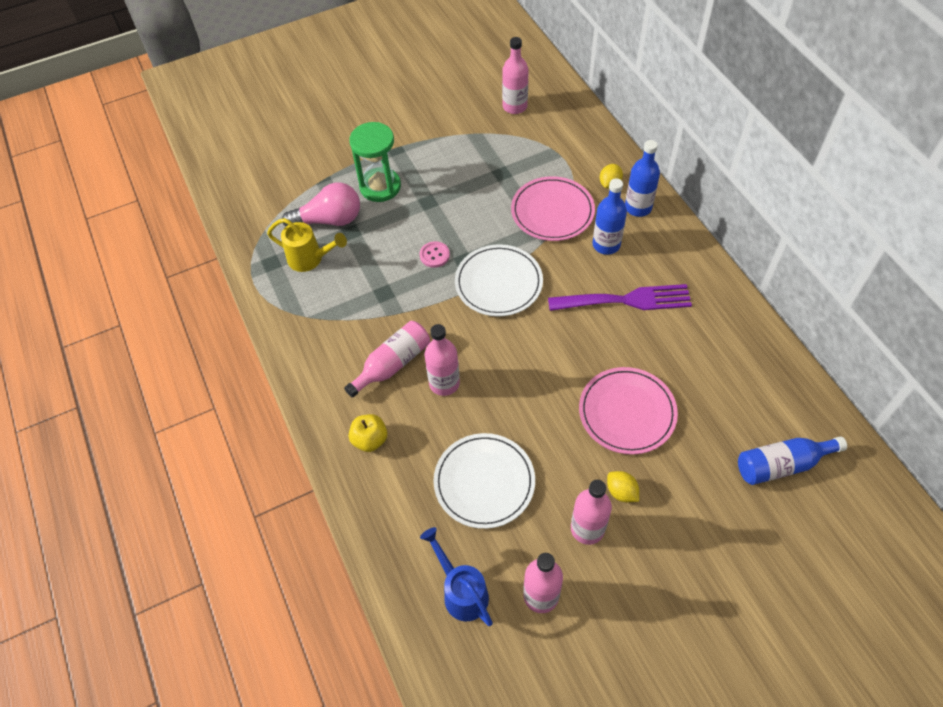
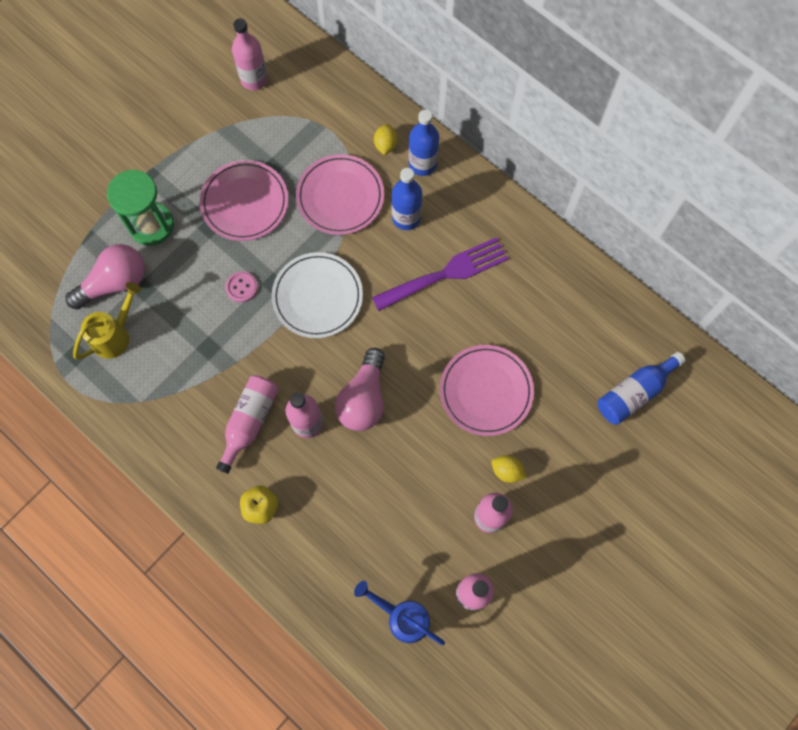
camera: 25 degrees left, 15 degrees up
(310, 259) = (115, 335): yellow watering can -> yellow watering can turned 45 degrees counterclockwise
(466, 192) = (245, 202): none -> pink plate
(484, 482) = (383, 508): white plate -> none
(505, 379) = (363, 398): none -> pink light bulb

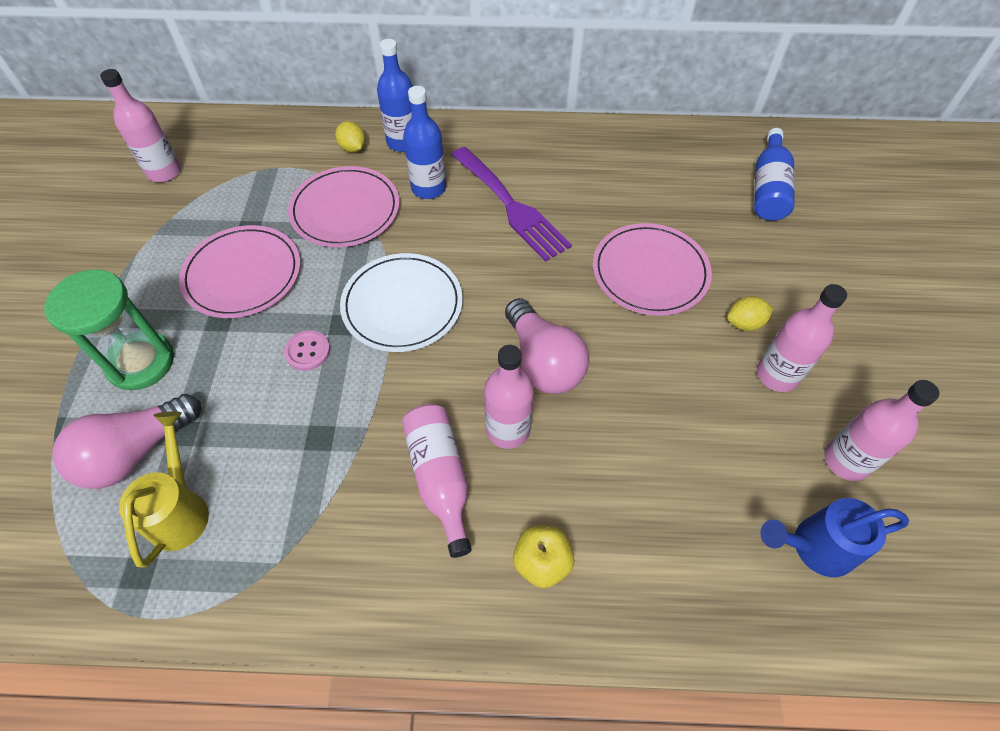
camera: 40 degrees left, 15 degrees down
(115, 283) = (136, 452): pink light bulb -> pink light bulb turned 150 degrees counterclockwise
(446, 273) = (511, 206): purple fork -> purple fork turned 120 degrees clockwise

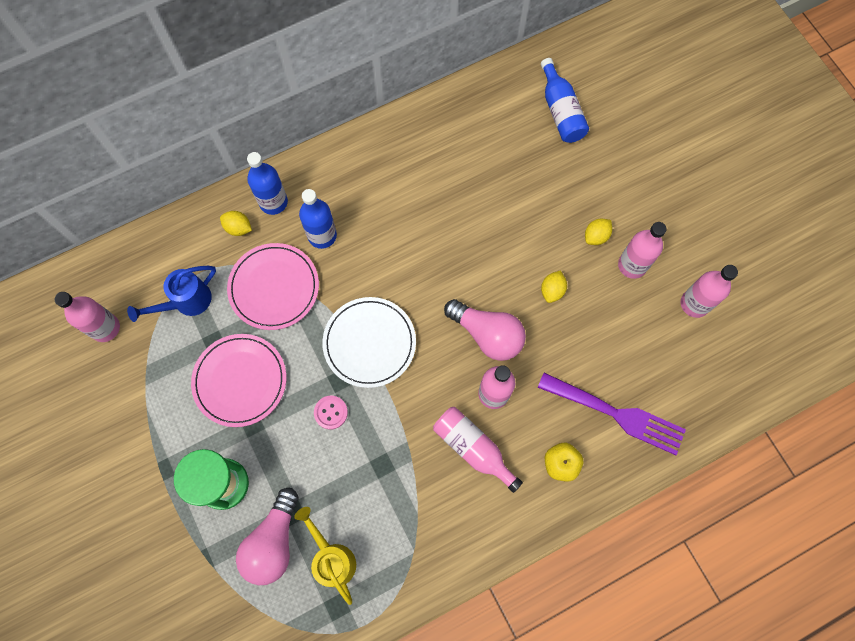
camera: 30 degrees left, 15 degrees up
(511, 206) = (392, 220): purple fork -> purple fork (617, 414)
(650, 272) = (517, 227): pink plate -> none
(654, 354) = (552, 290): none -> yellow lemon
(814, 547) = (699, 369): blue watering can -> blue watering can (187, 302)

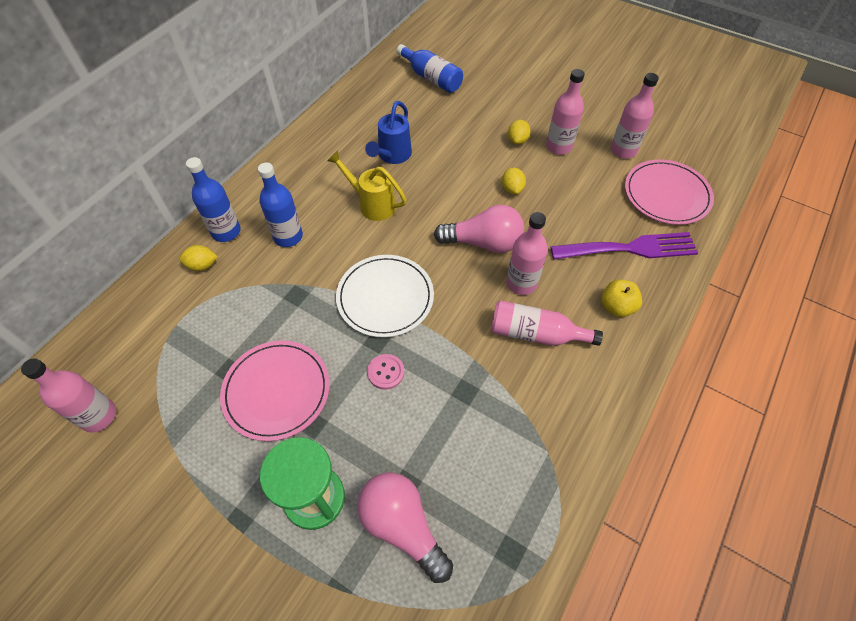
camera: 30 degrees left, 15 degrees down
(187, 302) = (181, 349): blue watering can -> blue watering can (392, 156)
(273, 542) = (402, 526): pink light bulb -> pink light bulb turned 150 degrees clockwise
(274, 287) = (265, 296): pink plate -> pink plate (666, 194)
(332, 558) = (474, 506): yellow watering can -> yellow watering can (372, 204)

